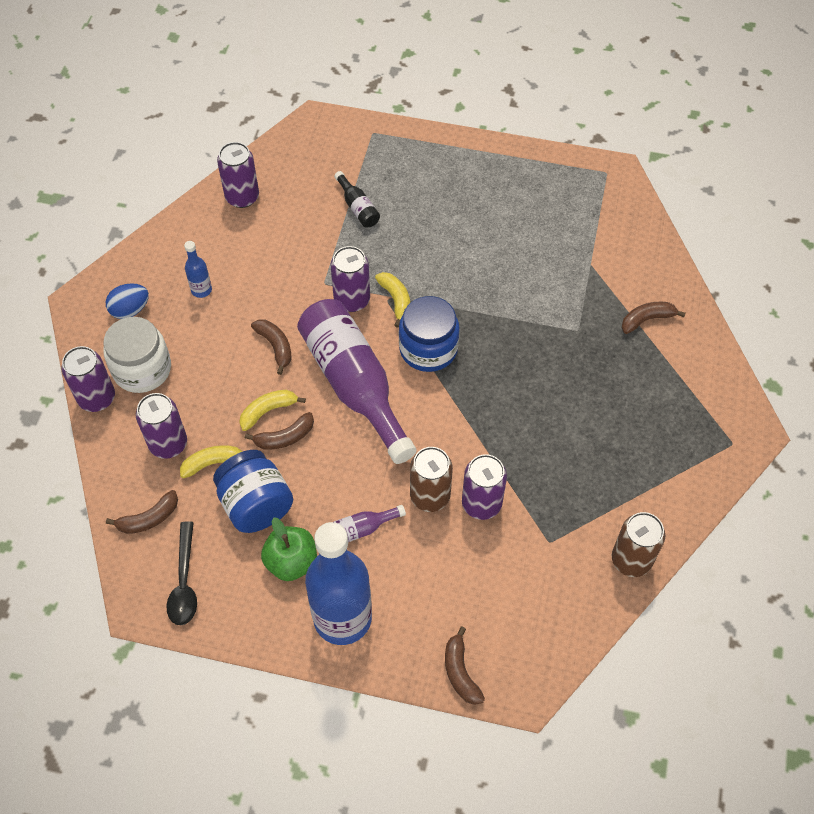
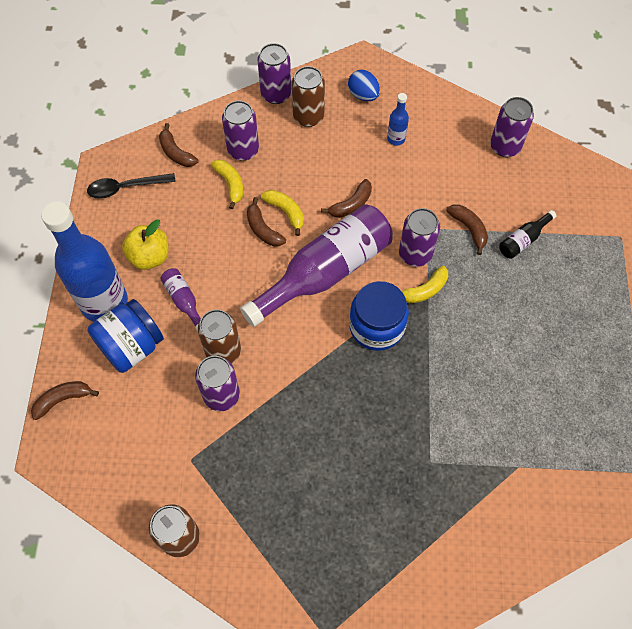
camera: 80 degrees right, 5 degrees up
(142, 369) = (308, 117): white jar -> brown can
(256, 505) = (197, 221): blue jar -> blue jar (131, 346)
(291, 562) = (149, 257): green apple -> yellow apple
(646, 320) = (461, 533): brown banana -> brown banana (469, 229)

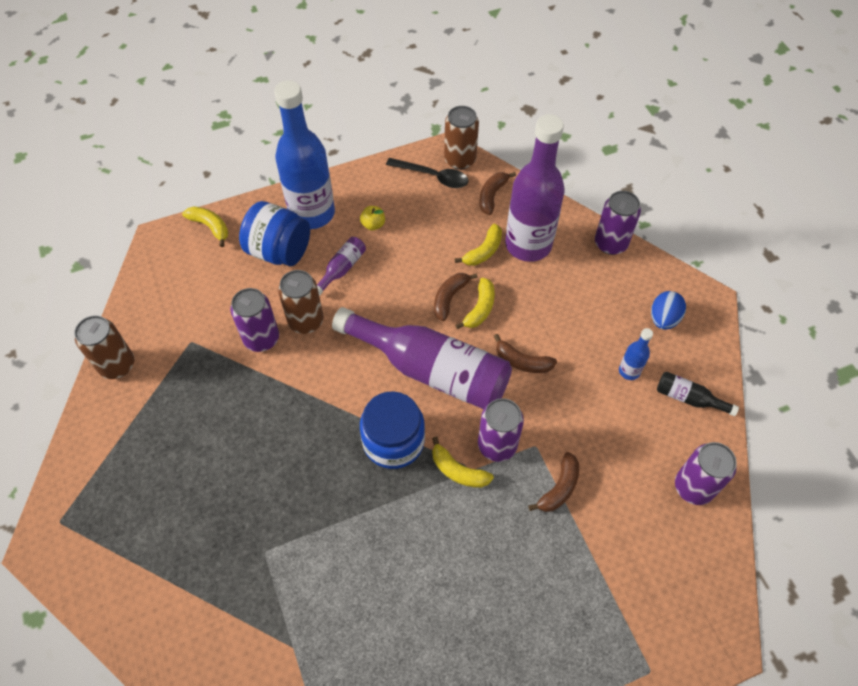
camera: 65 degrees right, 5 degrees down
(63, 399) = (210, 227): brown banana -> yellow banana
(126, 188) = (433, 176): black spoon -> black spoon turned 150 degrees clockwise
(149, 257) = (373, 224): yellow apple -> yellow apple, size x0.56
(243, 150) = (528, 245): purple can -> purple bottle
(308, 117) = (603, 281): brown can -> brown can (460, 160)
(523, 240) = (578, 553): black bottle -> black bottle (689, 398)

